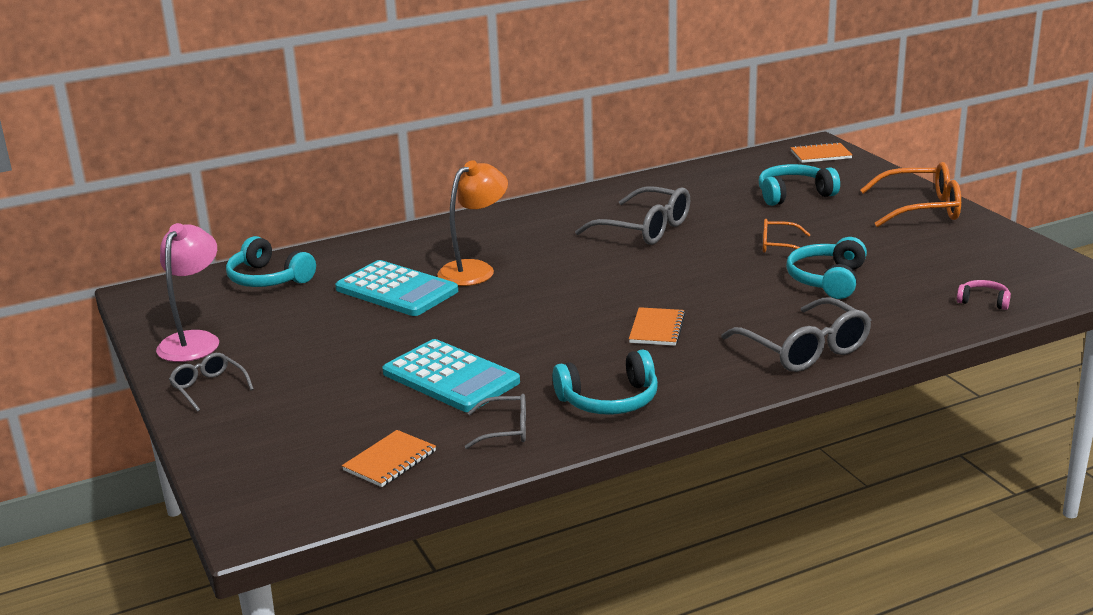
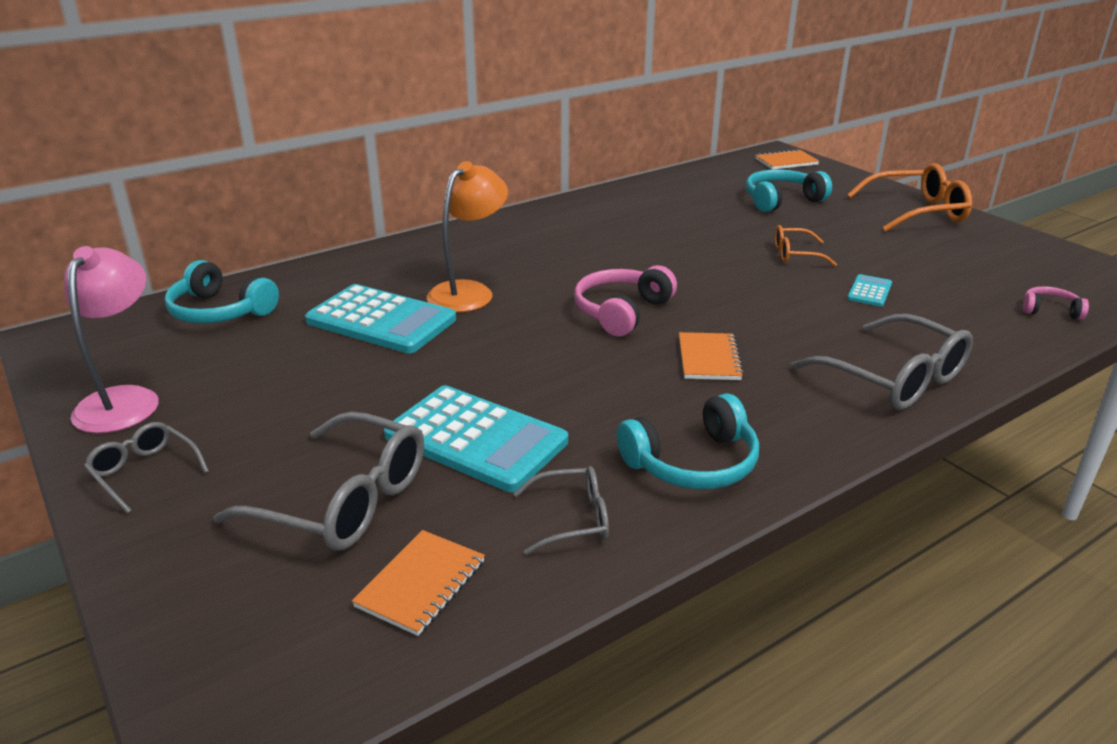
camera: 10 degrees left, 5 degrees up
(599, 290) = (622, 312): none -> pink headphones
(643, 229) = (643, 240): grey glasses -> grey glasses (342, 500)
(827, 280) = (869, 291): turquoise headphones -> turquoise calculator

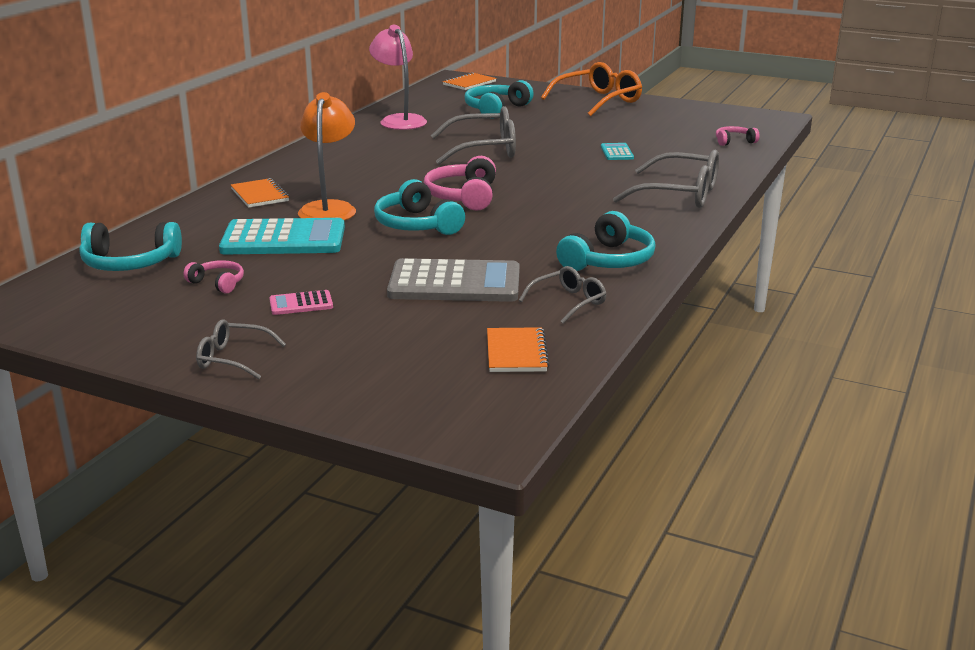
camera: 30 degrees left, 5 degrees down
(124, 400) = (141, 329): pink lamp -> pink lamp (399, 120)
(257, 361) = (218, 283): none -> pink headphones
(294, 415) = (301, 304): none -> pink calculator
(342, 500) = (407, 333): grey glasses -> grey glasses (483, 150)
(476, 439) = (454, 283): turquoise calculator -> grey calculator
(530, 338) = (417, 225): none -> turquoise headphones
(708, 358) = (555, 209): orange notebook -> orange notebook (259, 195)
(796, 254) = (545, 140): orange glasses -> none

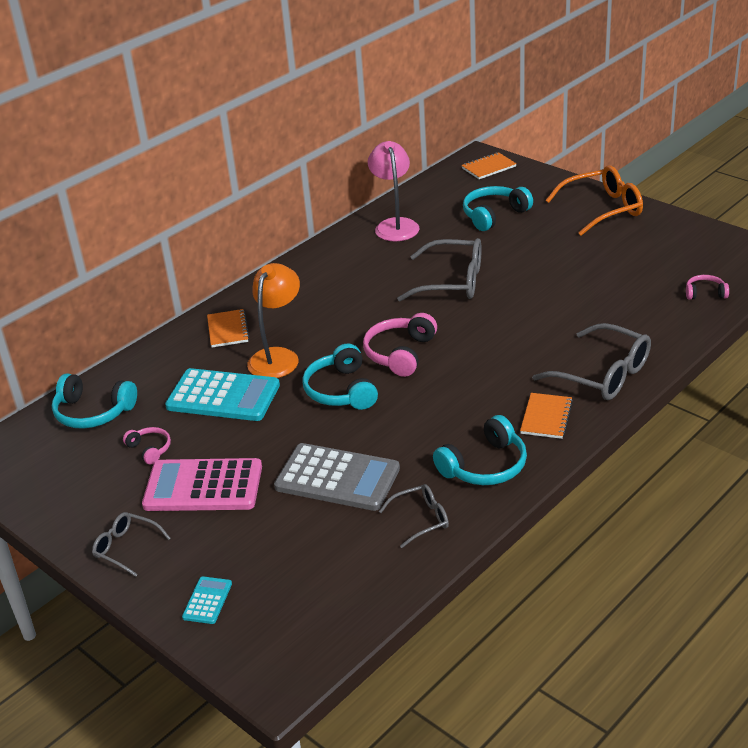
camera: 20 degrees right, 10 degrees up
(301, 304) = (203, 486): pink calculator -> pink calculator, size x2.20
(516, 352) = (346, 579): orange notebook -> orange notebook (546, 417)
(617, 152) = (576, 299): turquoise calculator -> turquoise calculator (207, 600)

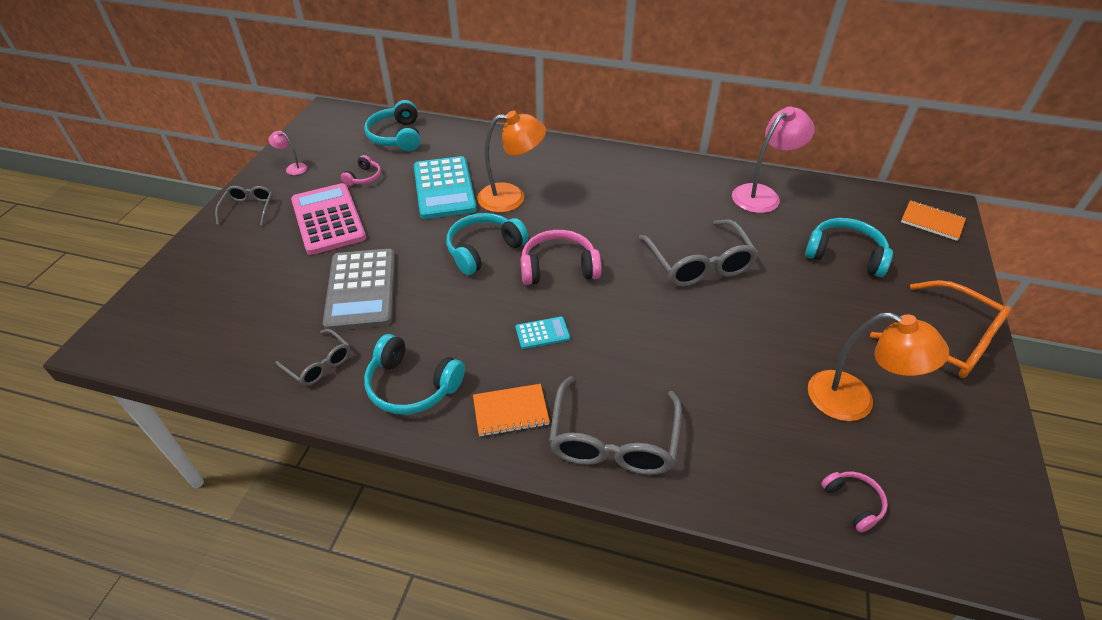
camera: 60 degrees right, 10 degrees up
(75, 503) = (293, 168): none -> pink lamp
(207, 600) = (195, 270): turquoise calculator -> turquoise calculator (542, 333)
(227, 330) = (532, 159): orange notebook -> none
(630, 263) = (854, 401): none -> orange lamp

